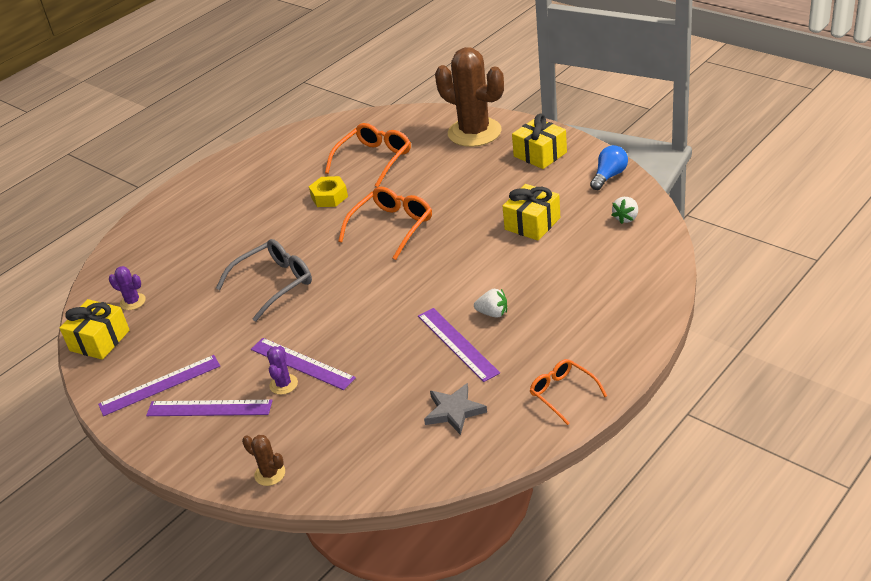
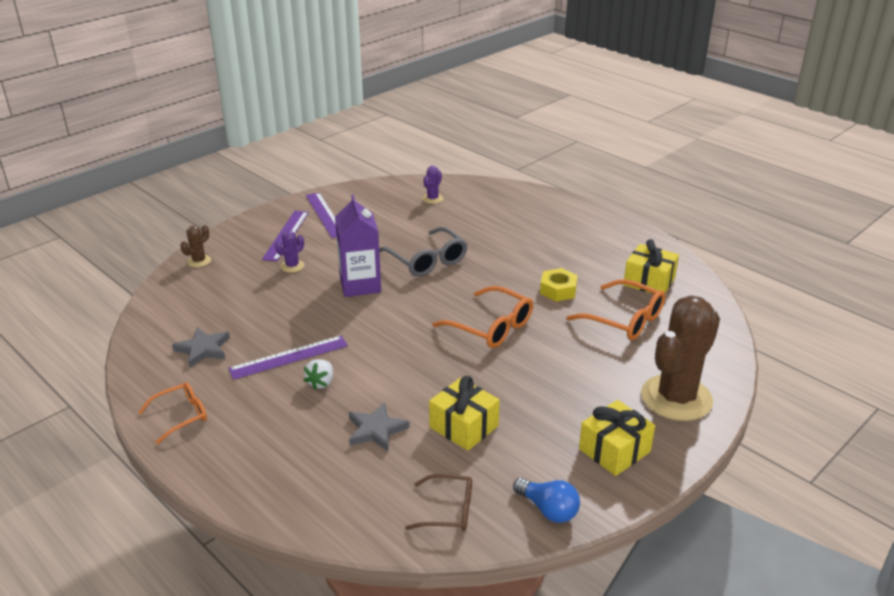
camera: 90 degrees right, 5 degrees down
(99, 340) = (391, 189): yellow gift -> yellow gift (649, 281)
(283, 384) = (292, 266): purple cactus -> purple cactus turned 60 degrees counterclockwise
(302, 363) = (312, 274): purple ruler -> none
(323, 322) = (360, 285): none -> purple carton
(549, 268) = (376, 430): none -> grey star
(626, 218) = (448, 510): white strawberry -> brown glasses

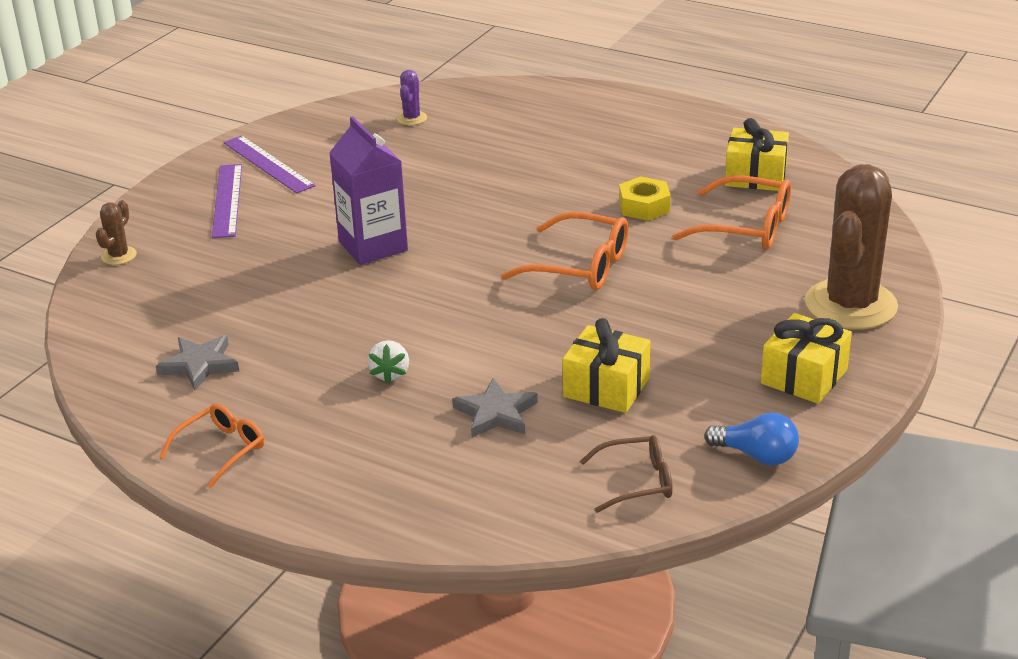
camera: 15 degrees left, 0 degrees up
(289, 357) = (327, 352): purple ruler -> none
(292, 266) = (261, 239): purple cactus -> none
(426, 260) = (448, 199): grey glasses -> none

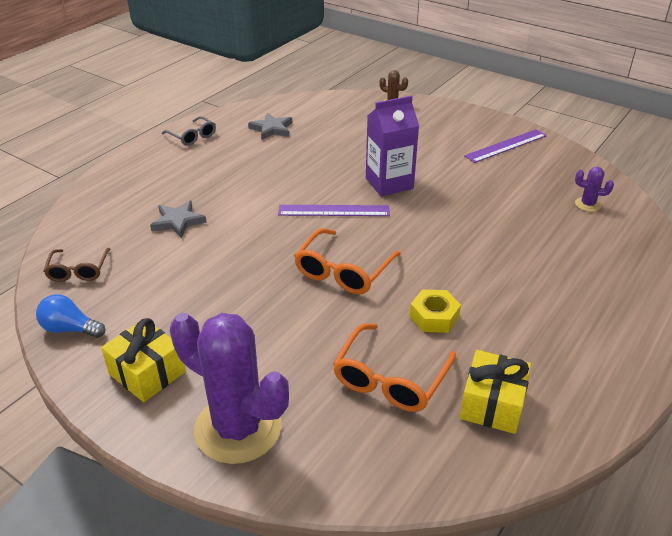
camera: 95 degrees right, 5 degrees up
(221, 450) = (192, 136): orange glasses -> grey glasses
(227, 200) = (455, 133): purple ruler -> purple ruler (334, 210)
(390, 374) = (237, 186): white strawberry -> none
(606, 387) = (183, 268): yellow gift -> none
(756, 455) = (70, 329): blue light bulb -> blue light bulb turned 75 degrees clockwise
(851, 305) = (238, 428): brown cactus -> purple cactus

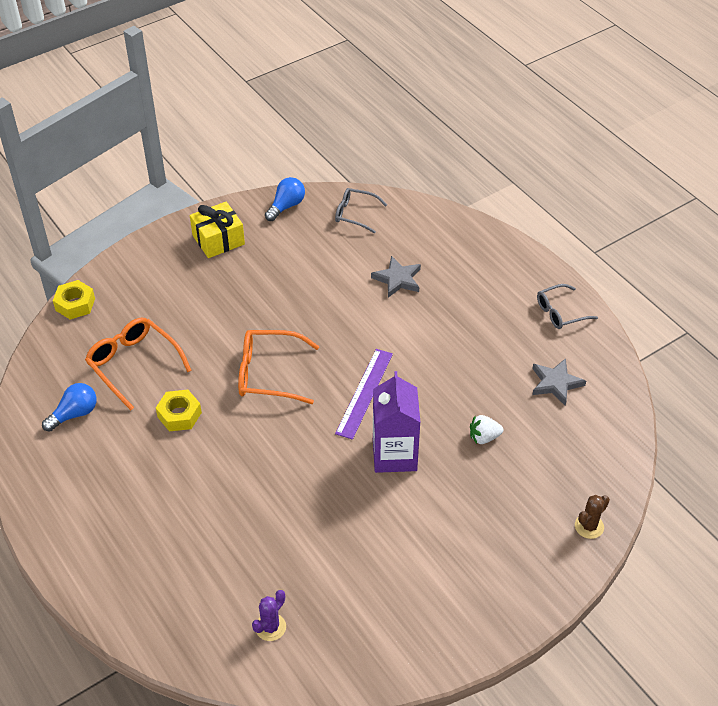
camera: 110 degrees right, 10 degrees up
(78, 270) = (355, 214): brown glasses -> grey glasses
(238, 428) = (142, 275): purple cactus -> none
(321, 484) = (75, 304): none -> yellow nut
(343, 271) = (269, 374): orange glasses -> orange glasses turned 45 degrees counterclockwise
(344, 149) = (484, 437): none -> white strawberry
(492, 404) = (74, 414): yellow gift -> blue light bulb
(506, 146) = (430, 608): purple ruler -> none

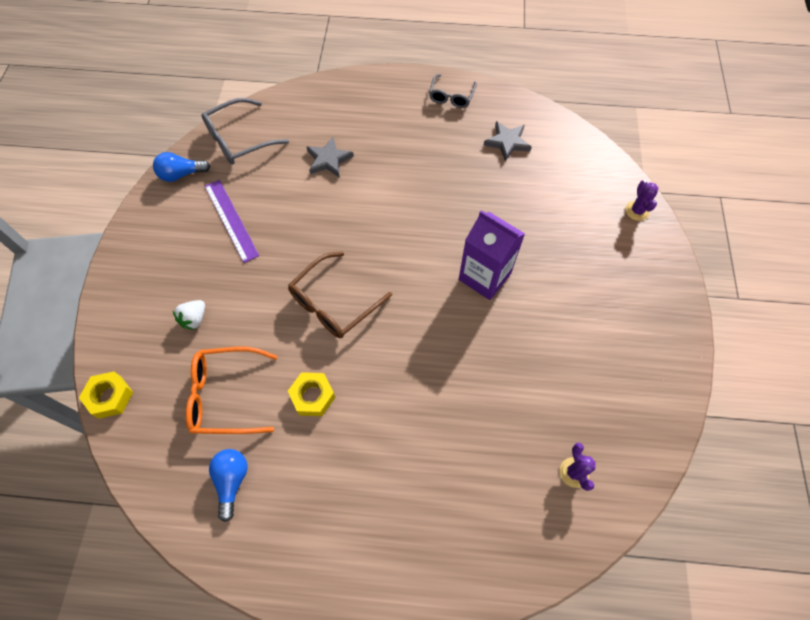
camera: 50 degrees left, 15 degrees up
(218, 240) = (162, 242): yellow gift -> none
(269, 374) = (334, 303): orange glasses -> brown glasses
(286, 206) = (181, 174): blue light bulb -> blue light bulb turned 90 degrees counterclockwise
(355, 214) = (239, 139): grey glasses -> grey glasses, size x1.55
(364, 393) = (412, 254): purple ruler -> purple ruler (231, 220)
(484, 437) = (516, 213): white strawberry -> white strawberry (194, 319)
(589, 526) = (637, 211): brown cactus -> purple cactus

